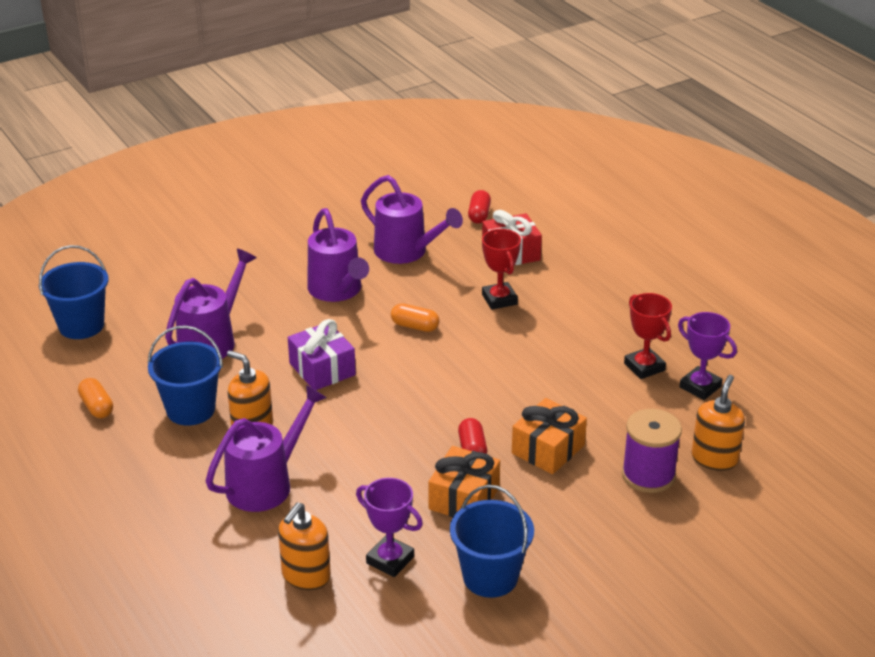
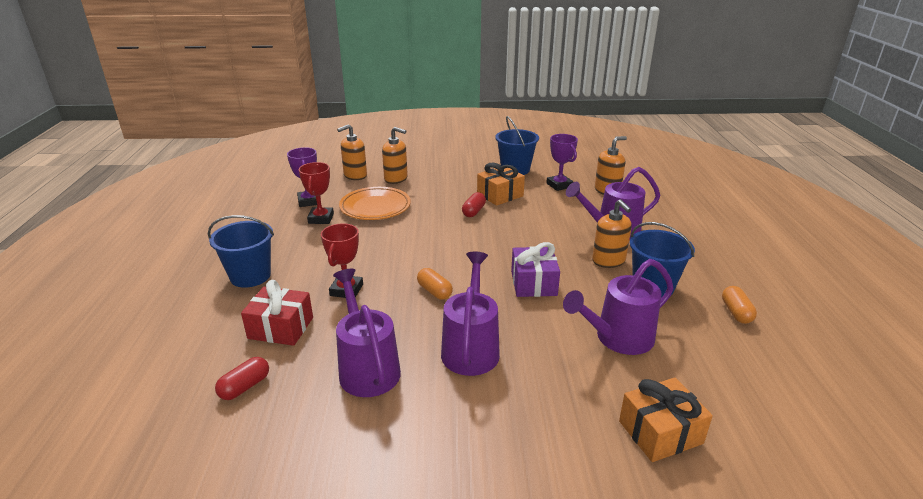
camera: 150 degrees left, 5 degrees down
(81, 325) = (760, 405): blue bucket -> blue bucket (250, 276)
(548, 449) = (431, 200): orange gift -> orange gift (660, 432)
(605, 408) = (375, 207): none -> orange plate
(648, 475) = (396, 179): purple spool -> orange soap dispenser

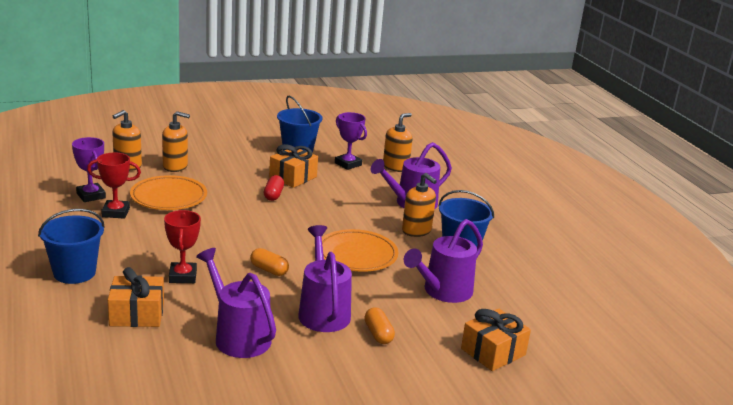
camera: 20 degrees left, 5 degrees down
(245, 387) = (133, 363): red capsule -> none
(281, 328) = (137, 314): red gift -> orange gift
(321, 218) = (116, 212): red trophy -> red trophy turned 75 degrees counterclockwise
(533, 283) = (357, 255): purple gift -> orange plate
(736, 312) = (531, 263): orange capsule -> orange capsule (378, 334)

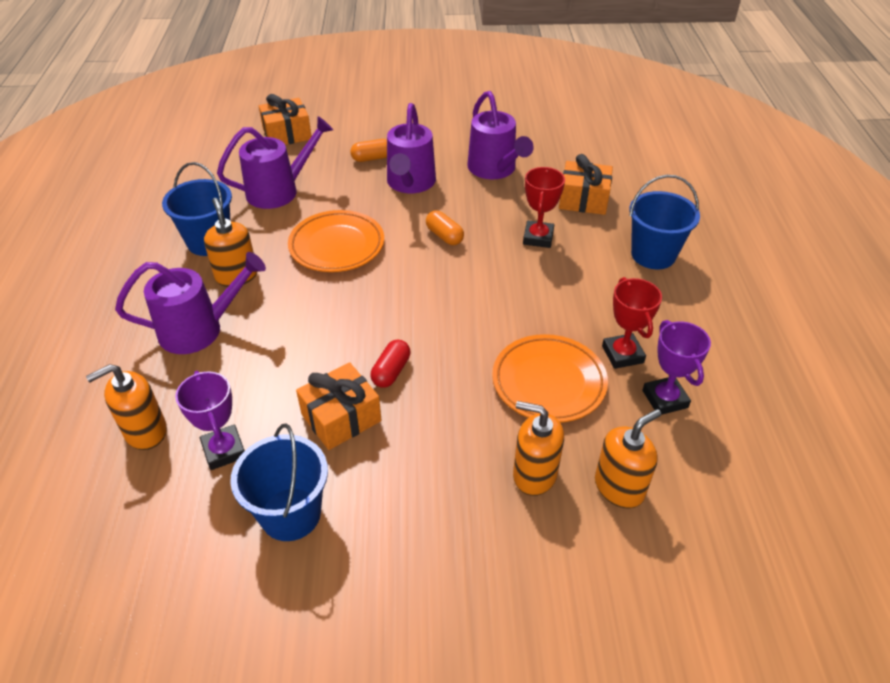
camera: 160 degrees left, 20 degrees up
(116, 212) = (622, 354): red trophy -> red trophy turned 60 degrees clockwise
(378, 334) = (372, 158): orange capsule -> orange capsule turned 75 degrees clockwise

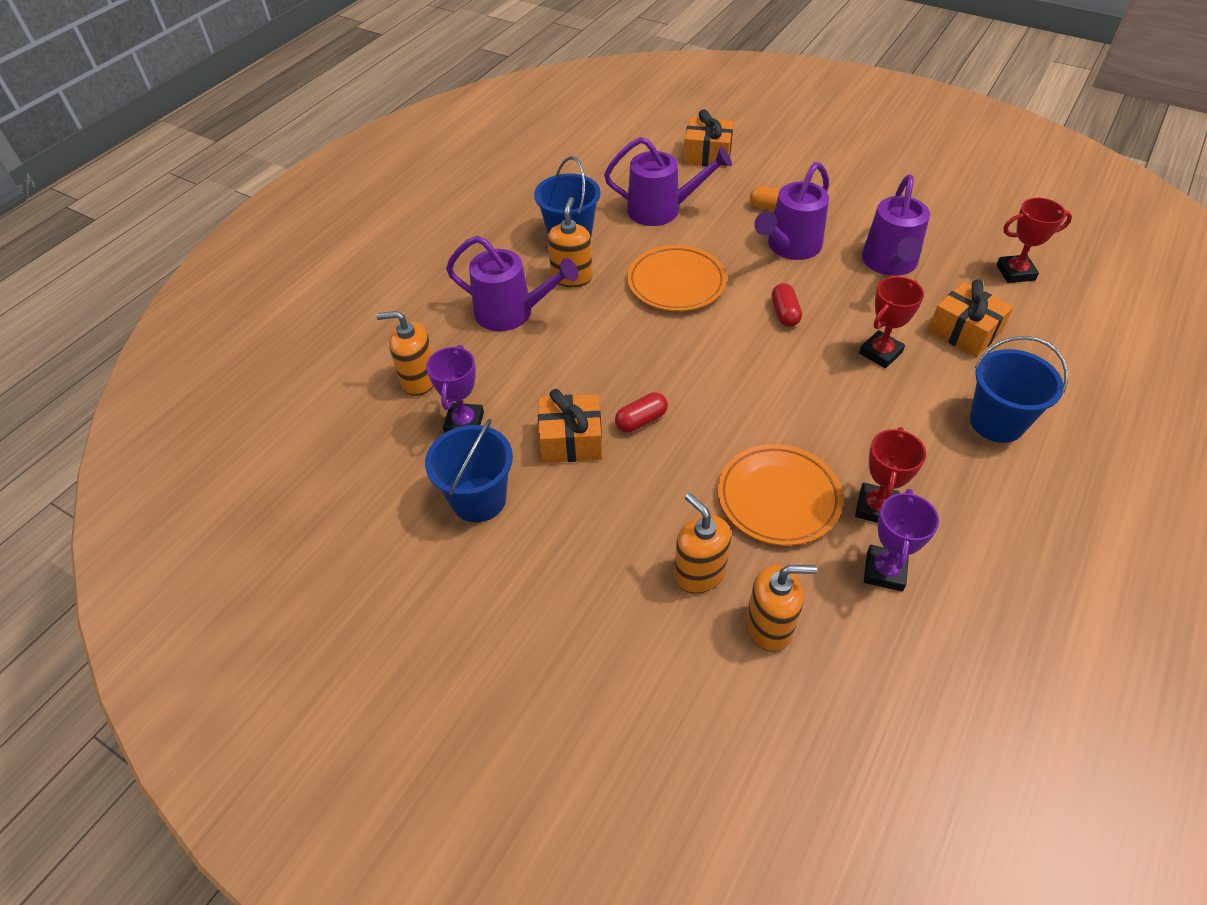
camera: 35 degrees right, 5 degrees up
(444, 236) = (784, 313): orange capsule -> red capsule
(584, 145) = (1015, 272): none -> red trophy

